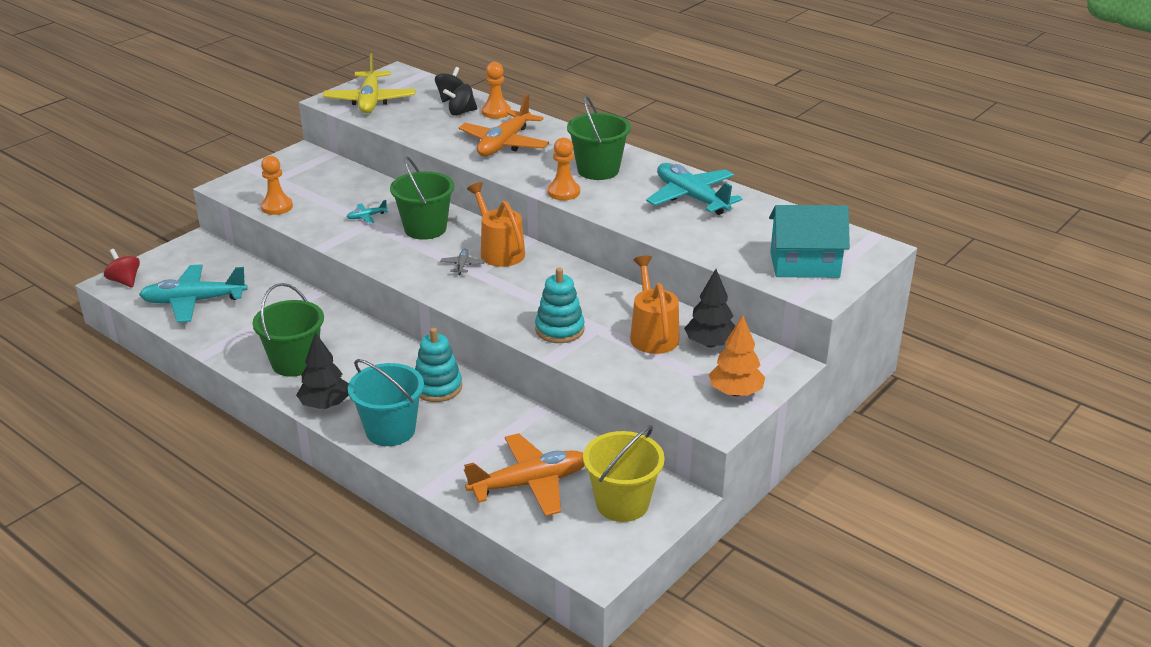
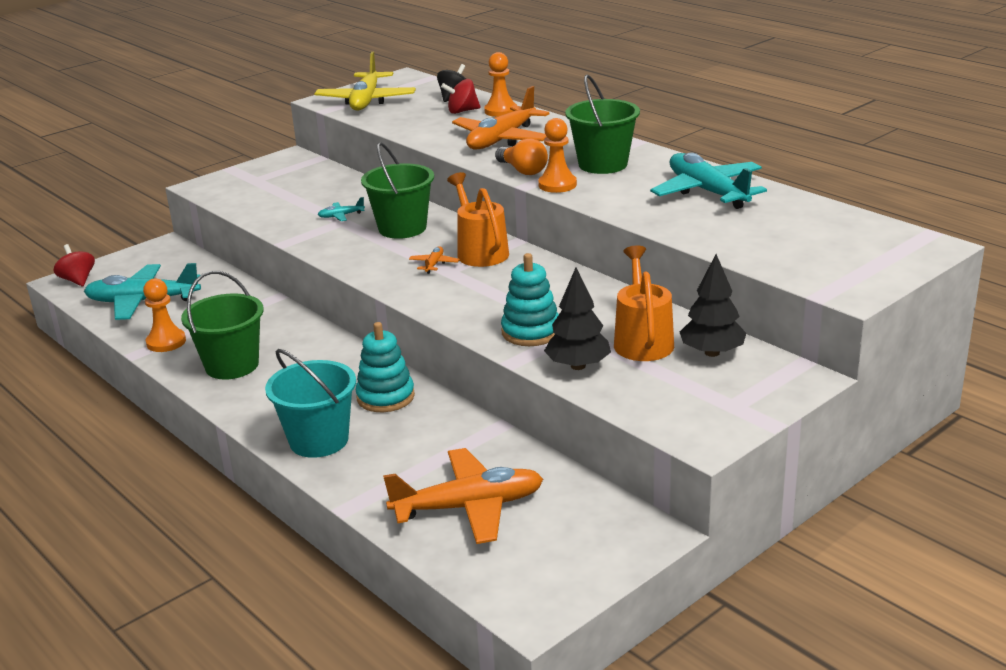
camera: 10 degrees right, 5 degrees down
(277, 207) = (247, 205): orange pawn -> orange pawn (166, 342)
(325, 404) = (253, 410): black tree -> black tree (578, 366)
(461, 112) = (462, 111): black spinning top -> red spinning top
(462, 265) = (434, 264): grey plane -> orange plane
(530, 177) = (523, 170): none -> orange light bulb
(622, 503) = (579, 536): yellow bucket -> none
(735, 392) = (734, 407): orange tree -> none
(804, 265) = (836, 261): turquoise house -> none

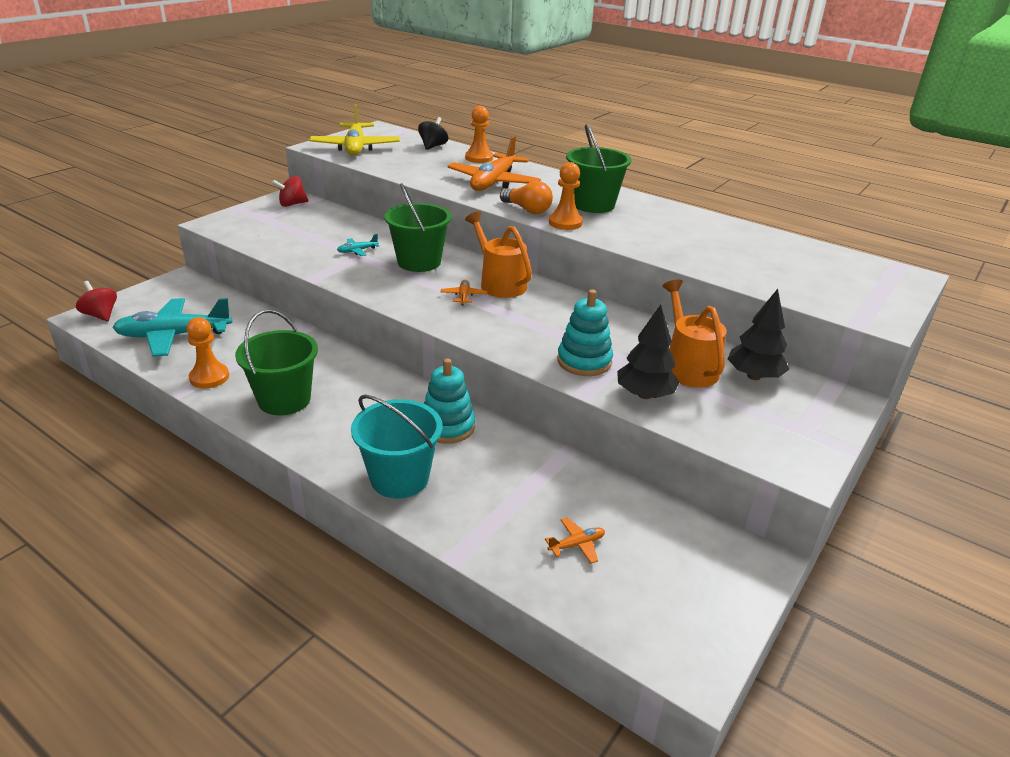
camera: 15 degrees left, 5 degrees up
(462, 111) = (445, 158): red spinning top -> red spinning top (292, 204)
(469, 507) = (577, 545): orange plane -> orange plane, size x0.42
(707, 192) = (696, 229): turquoise plane -> none

